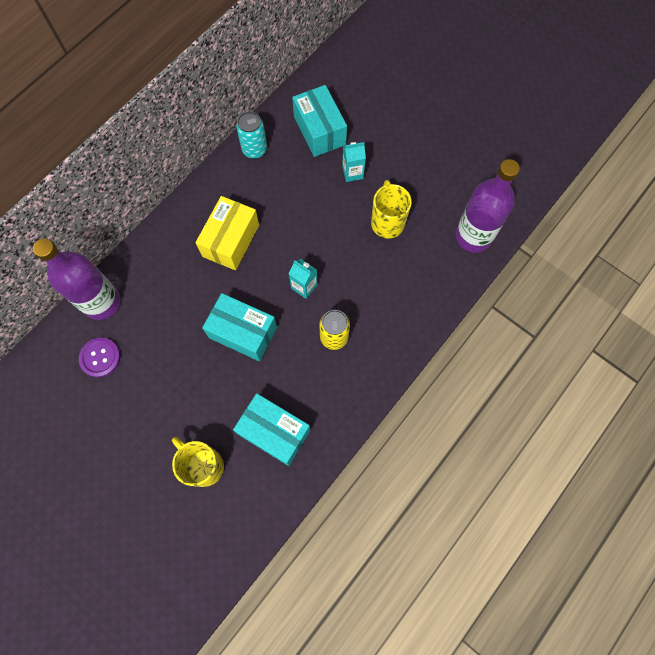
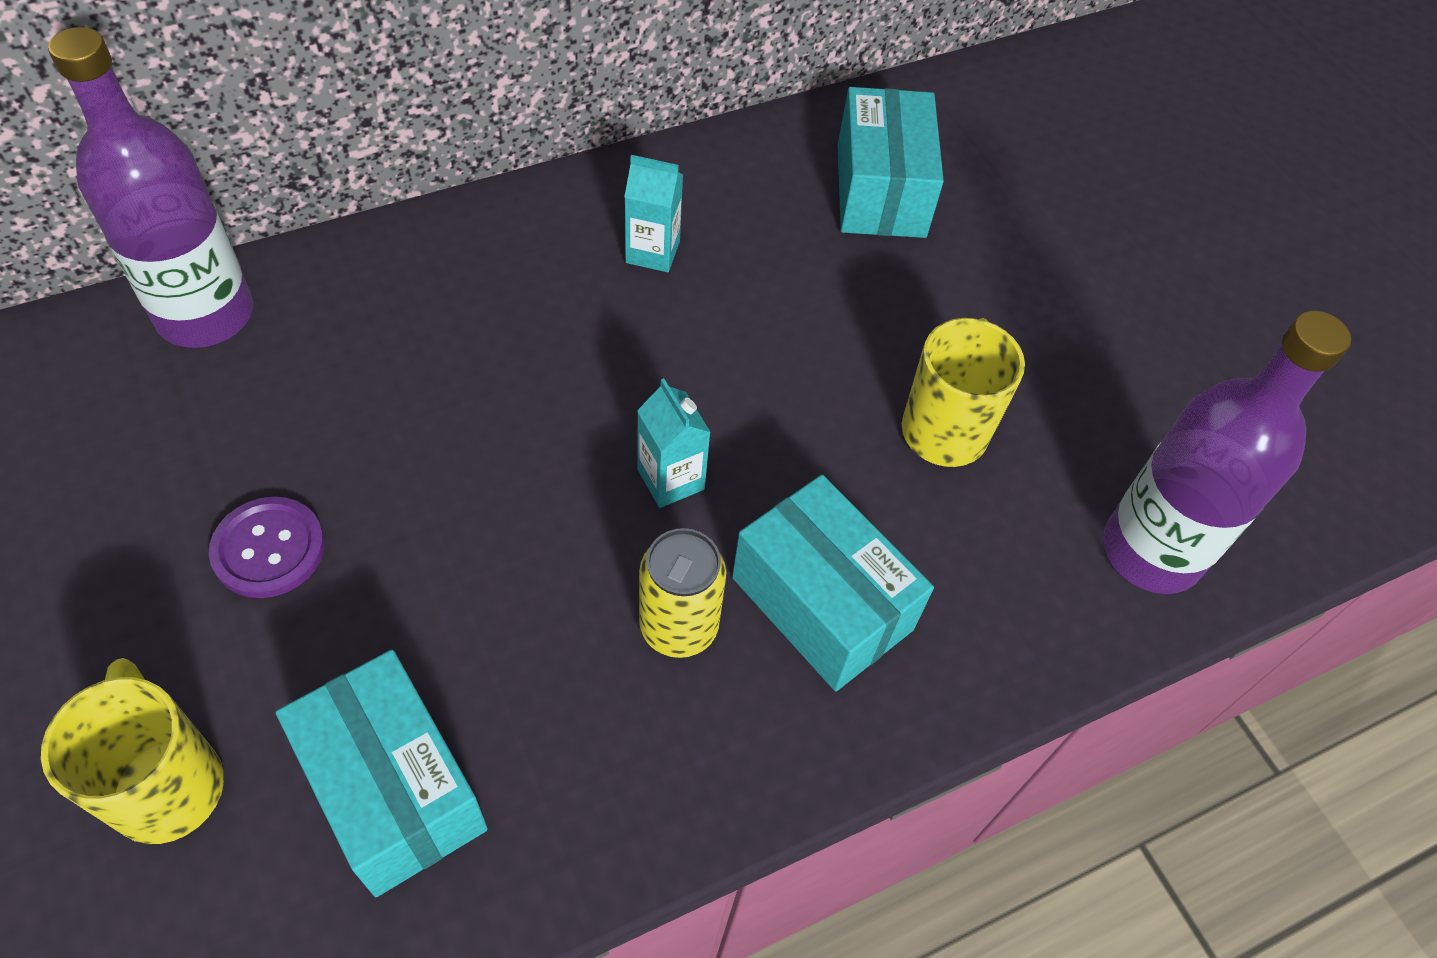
camera: 20 degrees right, 15 degrees down
(100, 357) = (118, 422): purple button -> purple button (269, 549)
(231, 240) = (561, 315): yellow box -> none
(243, 332) = (467, 515): turquoise box -> turquoise box (822, 603)
(254, 149) = (718, 169): turquoise can -> none
(352, 172) = (913, 296): turquoise carton -> turquoise carton (652, 252)

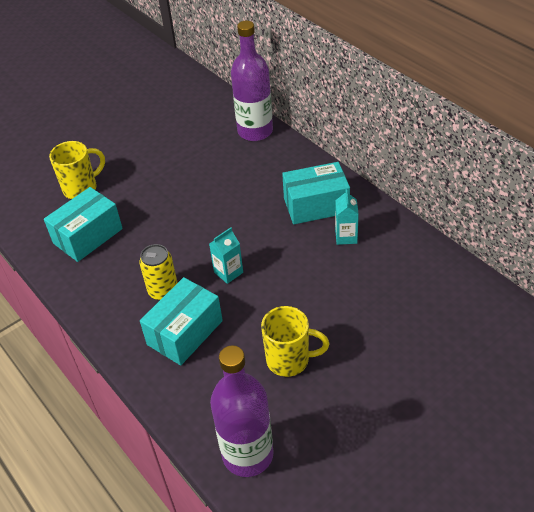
camera: 85 degrees right, 10 degrees down
(269, 549) = (166, 179): purple button -> none
(880, 190) = (432, 308): turquoise box -> turquoise box (316, 205)

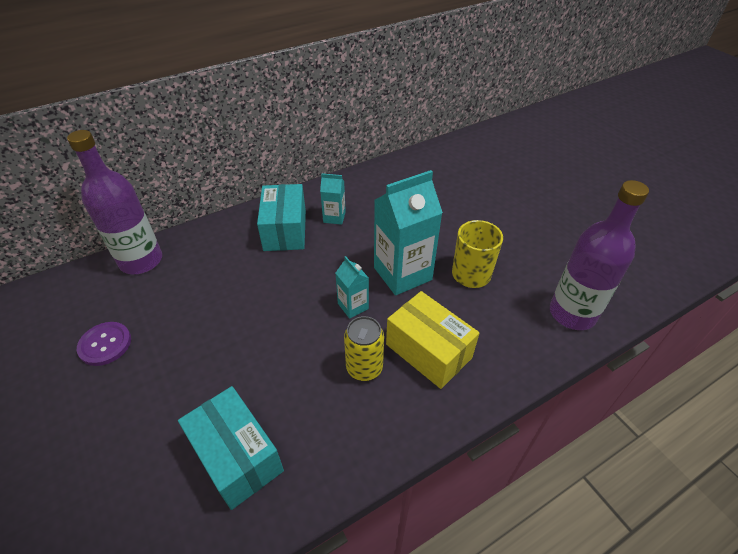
camera: 85 degrees left, 0 degrees up
(81, 188) = (127, 466): yellow mug -> none
(171, 144) = (105, 344): none -> purple button
(185, 332) = (428, 351): turquoise box -> yellow box
(276, 302) = (402, 273): none -> turquoise carton

